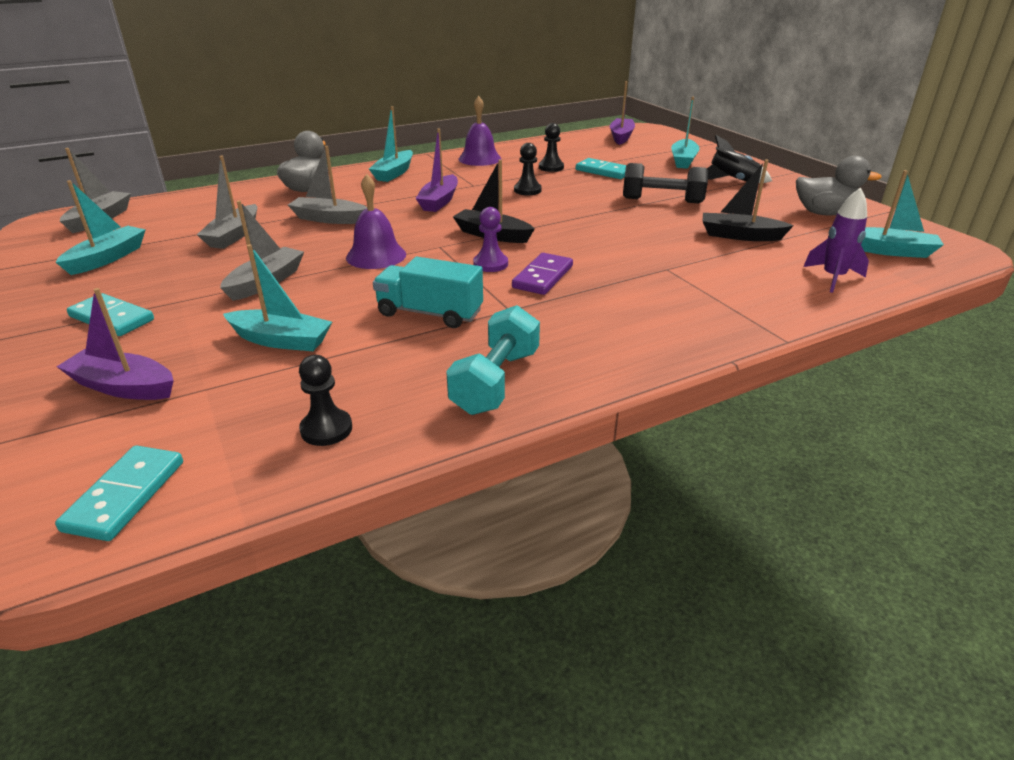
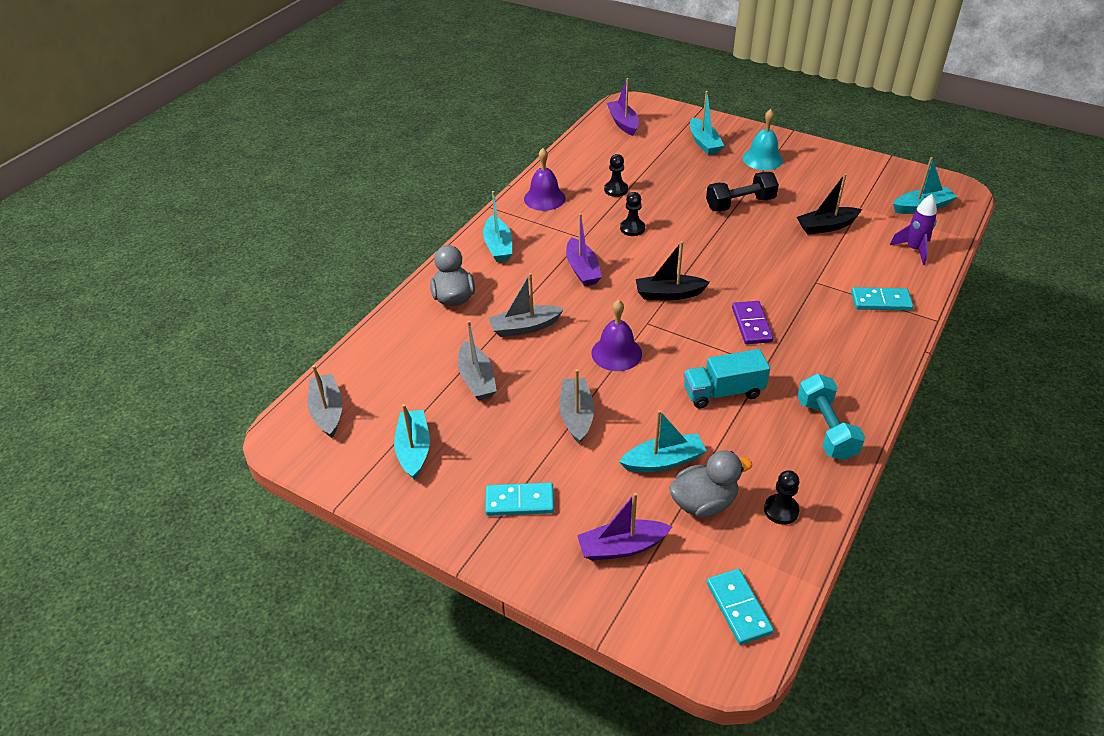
camera: 30 degrees left, 10 degrees up
(490, 264) = (704, 326): purple pawn -> none
(603, 171) = (661, 180): turquoise domino -> turquoise domino (881, 301)
(732, 181) = (762, 159): black rocket -> turquoise bell
(824, 213) = (854, 178): grey duck -> grey duck (703, 503)

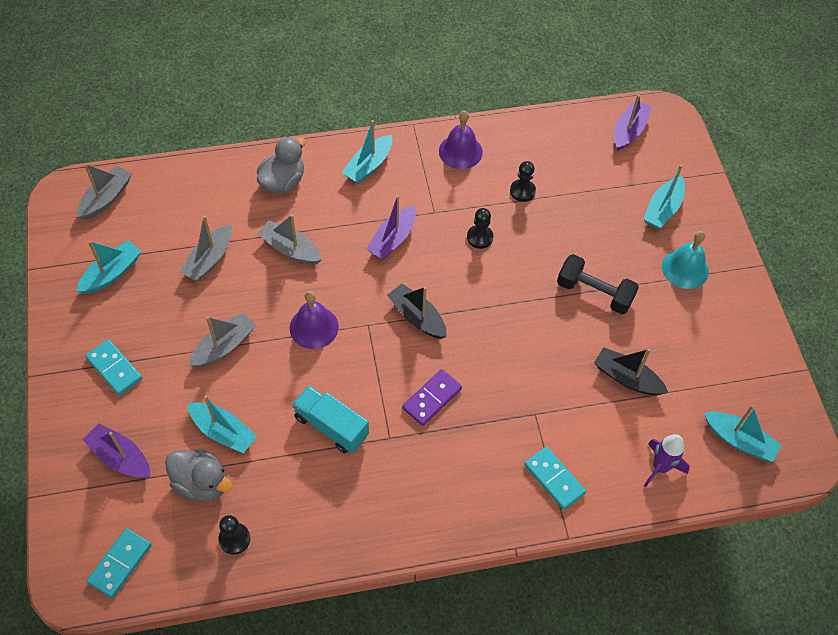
camera: 45 degrees right, 15 degrees up
(826, 429) = (349, 522): turquoise dumbbell -> none

